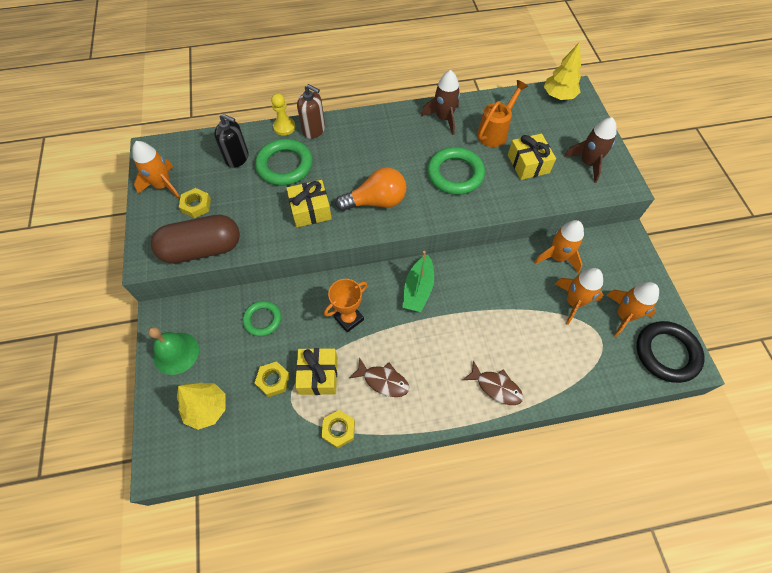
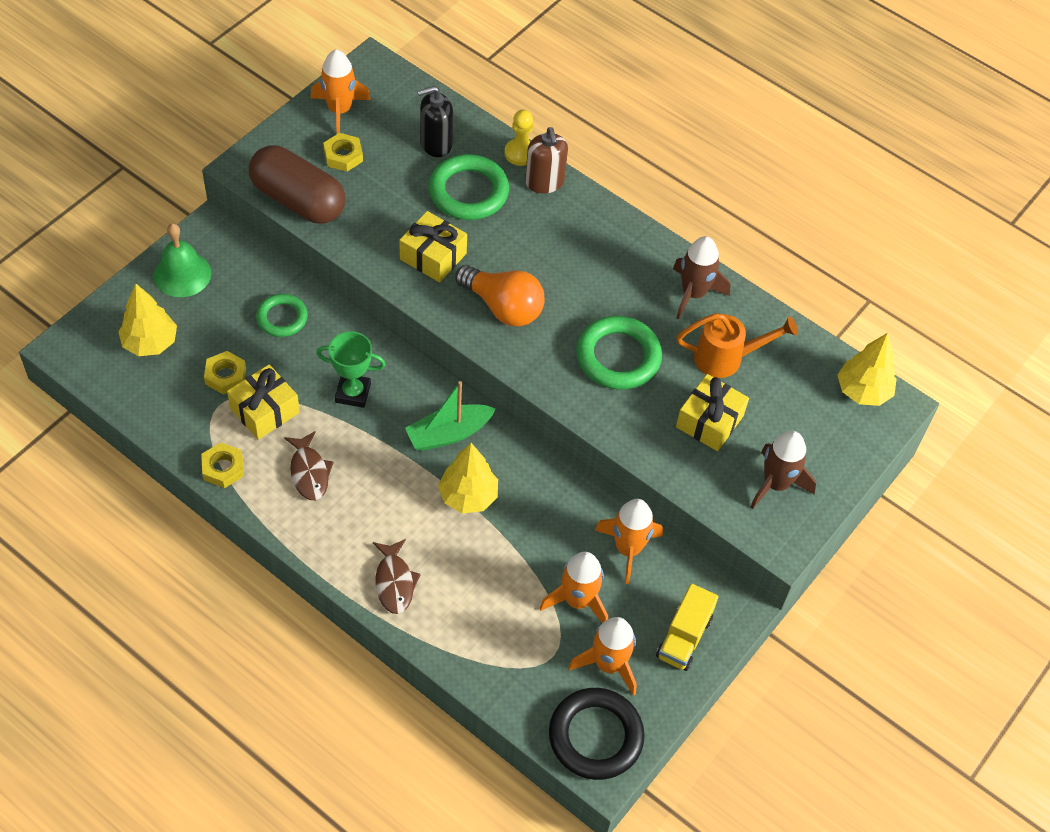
camera: 45 degrees right, 5 degrees down
(237, 158) = (436, 144): black soap dispenser -> black soap dispenser turned 90 degrees clockwise
(349, 318) = (353, 393): orange trophy -> green trophy
(467, 308) = (468, 496): none -> yellow tree
(629, 270) = (684, 637): none -> yellow truck

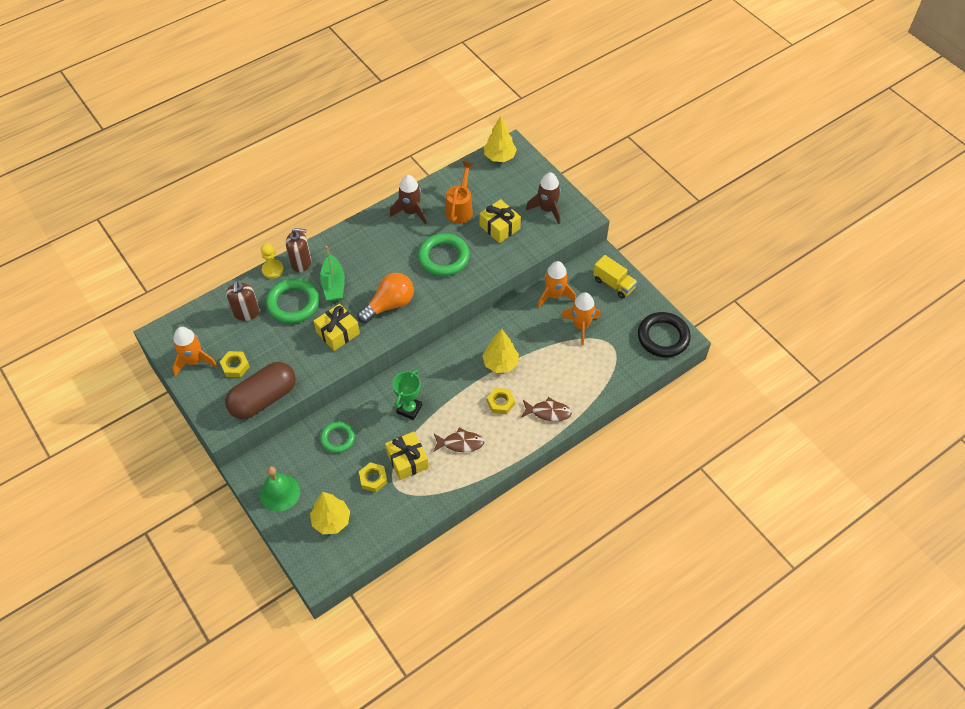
camera: 70 degrees left, 0 degrees up
(223, 468) = (444, 491): yellow nut -> yellow nut (500, 403)
(436, 144) = (246, 313): black soap dispenser -> brown soap dispenser
(448, 434) = (454, 364): green boat -> green boat (333, 284)
(608, 664) = (622, 321): orange rocket -> none

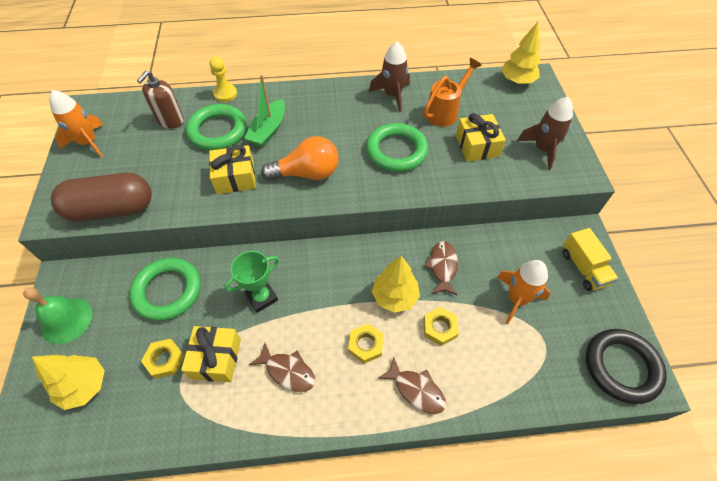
camera: 30 degrees right, 0 degrees up
(235, 366) = (117, 164): yellow nut -> yellow nut (440, 328)
(301, 263) = (255, 98): brown soap dispenser -> none
(338, 438) = (168, 291): green ring -> green ring, size x1.62
(521, 328) = (442, 267): none -> brown fish
(554, 295) = (503, 248): orange rocket -> none

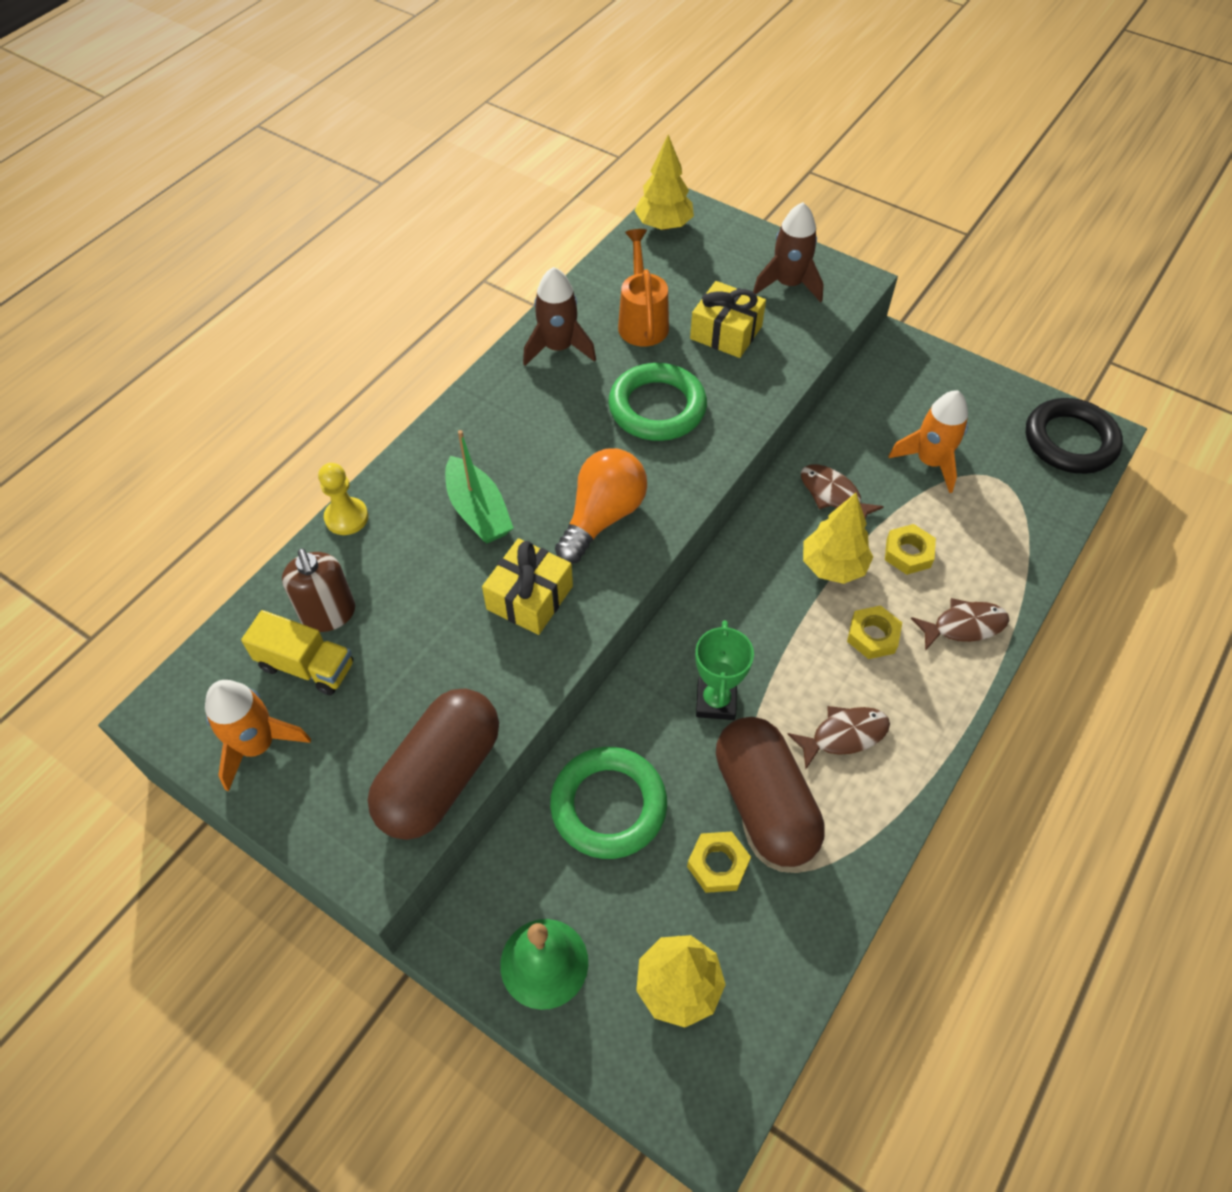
camera: 50 degrees left, 0 degrees up
(216, 358) = (764, 803): yellow gift -> brown capsule
(218, 131) = (416, 568): green ring -> none
(583, 268) = (941, 380): yellow truck -> yellow truck (306, 666)

